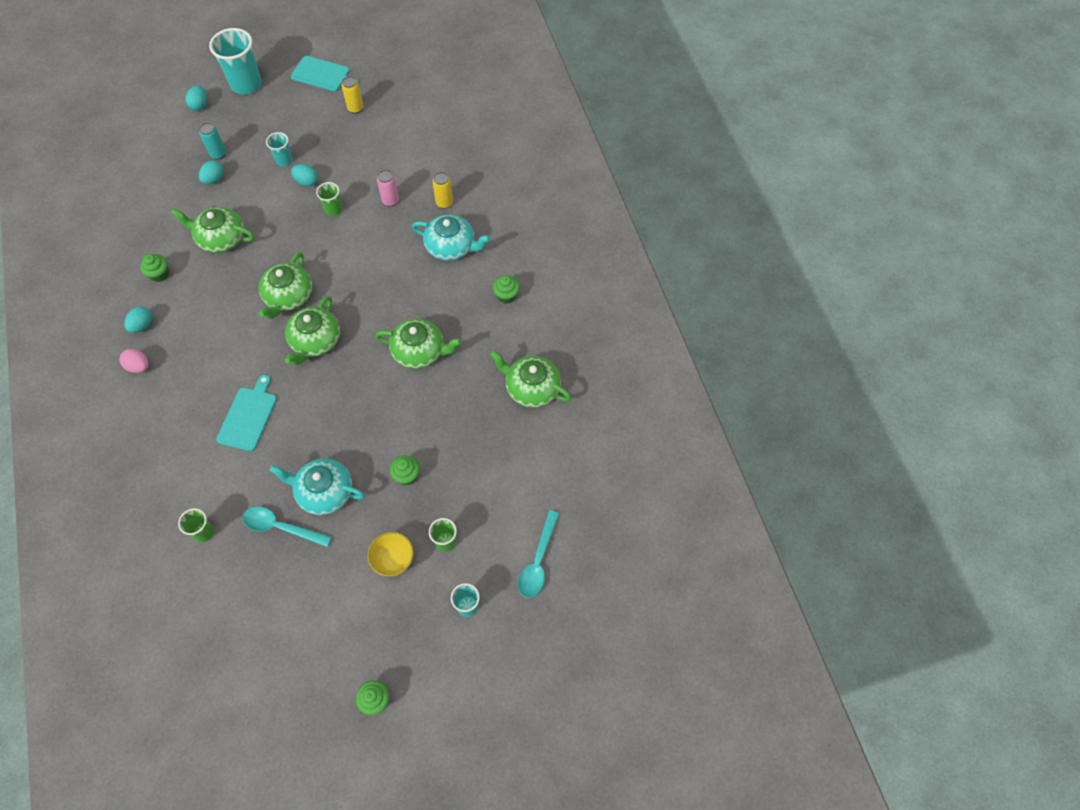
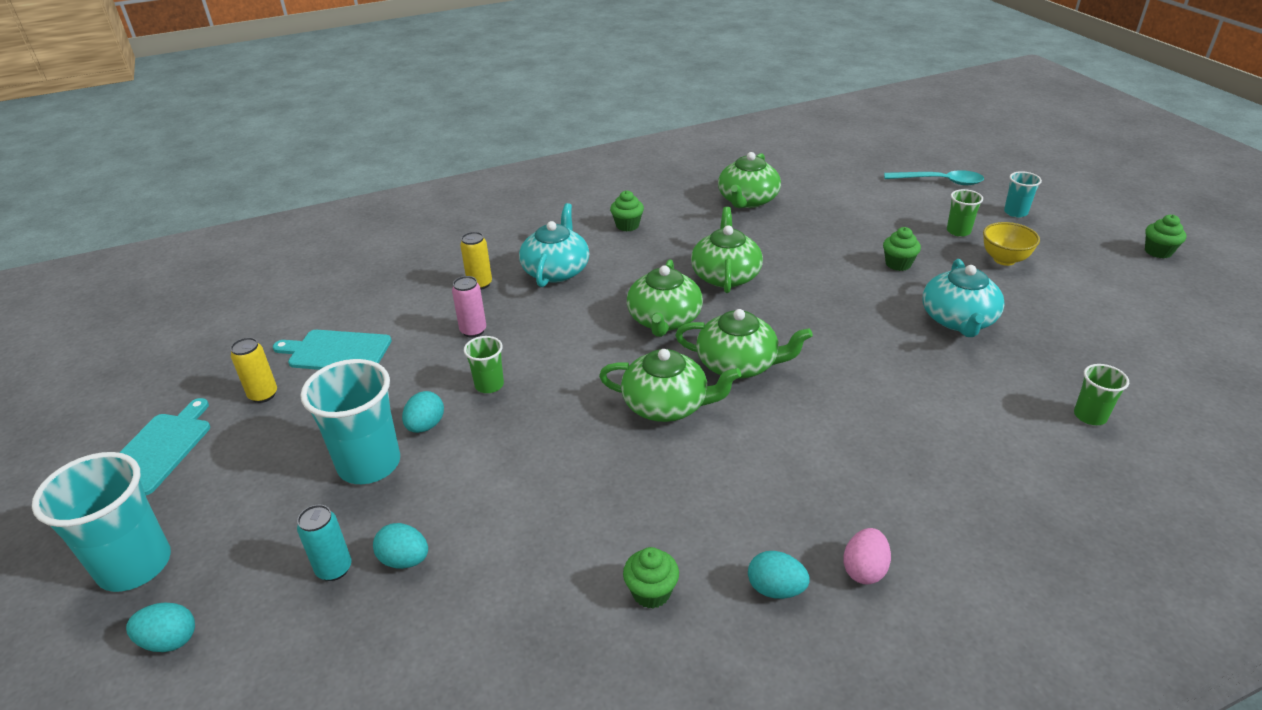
camera: 95 degrees left, 25 degrees down
(221, 238) = (555, 515): green teapot -> green teapot (664, 319)
(248, 416) = (890, 408): turquoise cutting board -> turquoise cutting board (336, 352)
(281, 527) = (1028, 346): turquoise spoon -> none
(284, 160) = (369, 464): turquoise cup -> turquoise cup, size x1.95

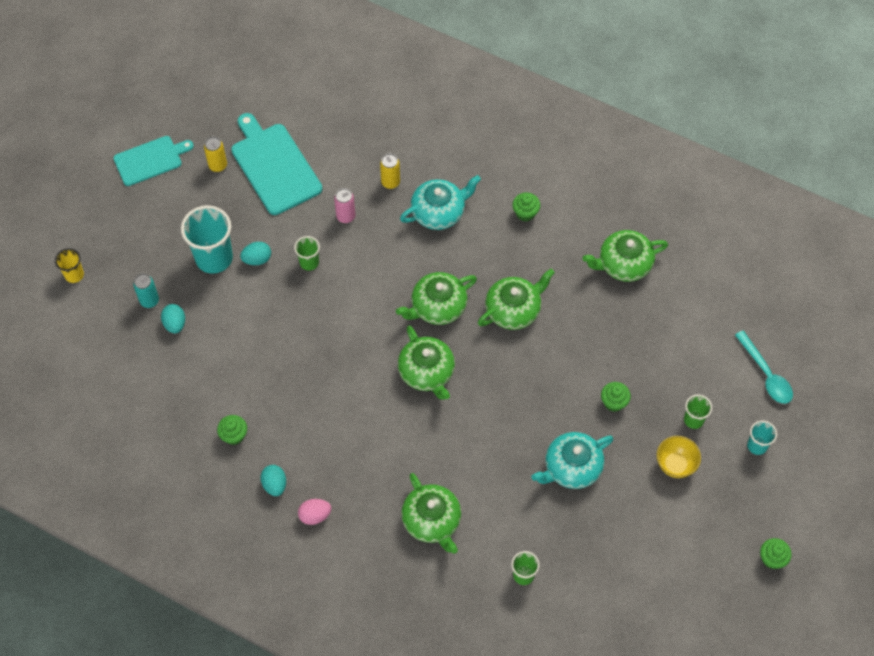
camera: 50 degrees right, 25 degrees up
(135, 565) = (92, 223): turquoise cup -> none
(170, 640) = (74, 275): turquoise egg -> yellow cup
(336, 352) = (274, 166): turquoise cutting board -> turquoise cutting board, size x1.53
(666, 405) = (362, 359): green teapot -> green teapot (432, 520)

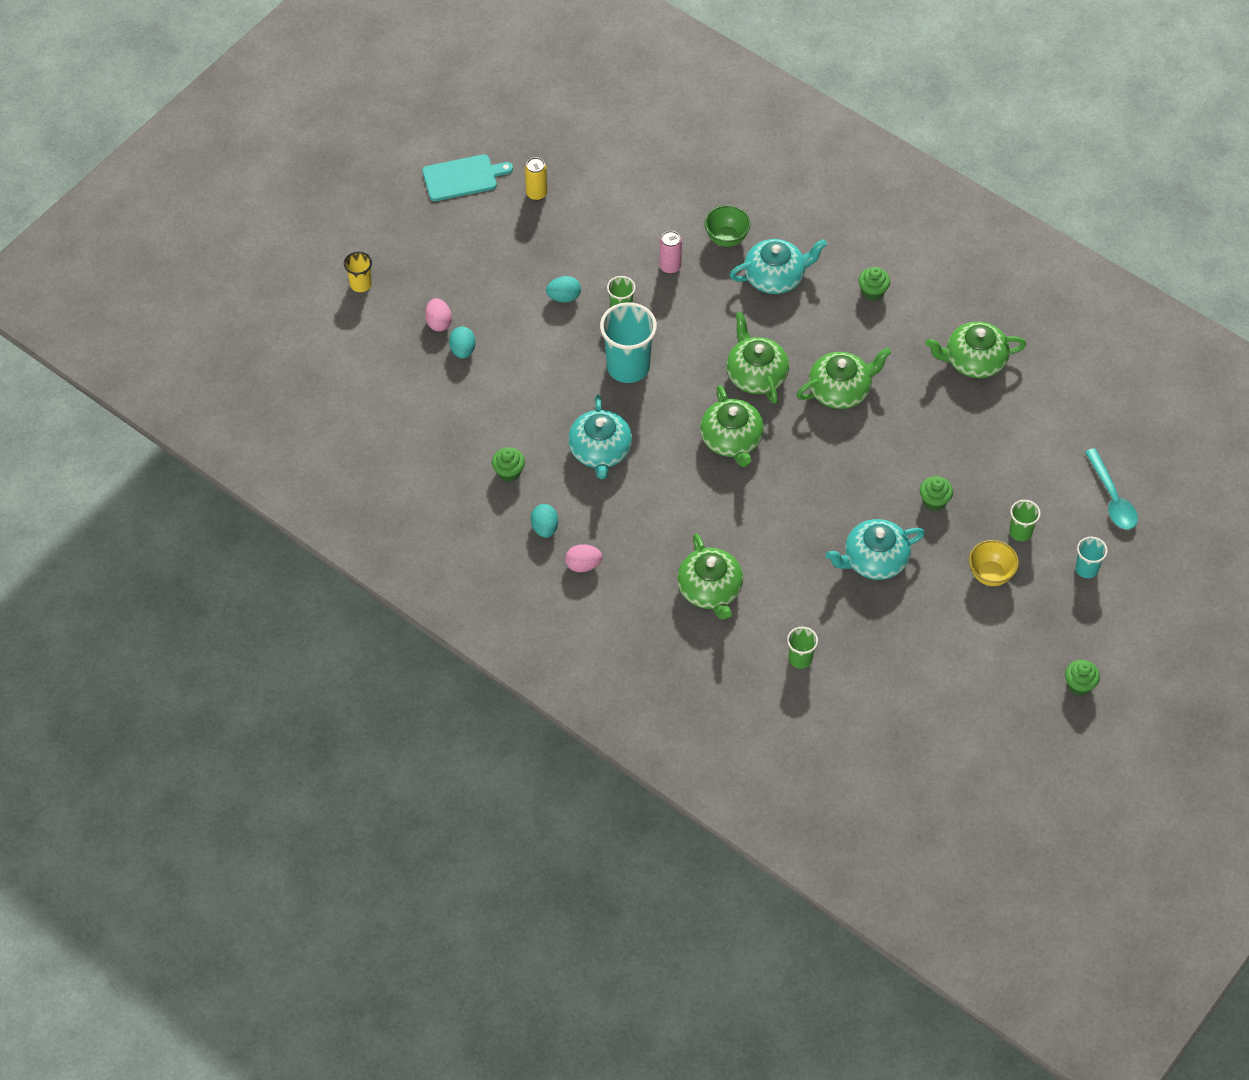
camera: 10 degrees right, 5 degrees down
(149, 300) = (438, 322): turquoise can -> pink egg
(214, 258) = (516, 289): turquoise cup -> turquoise cup (628, 367)
(274, 166) = (599, 203): turquoise cutting board -> none
(312, 401) = (600, 451): none -> turquoise teapot
(390, 182) = (726, 238): yellow can -> green bowl
(437, 306) = (756, 374): green teapot -> green teapot turned 90 degrees clockwise

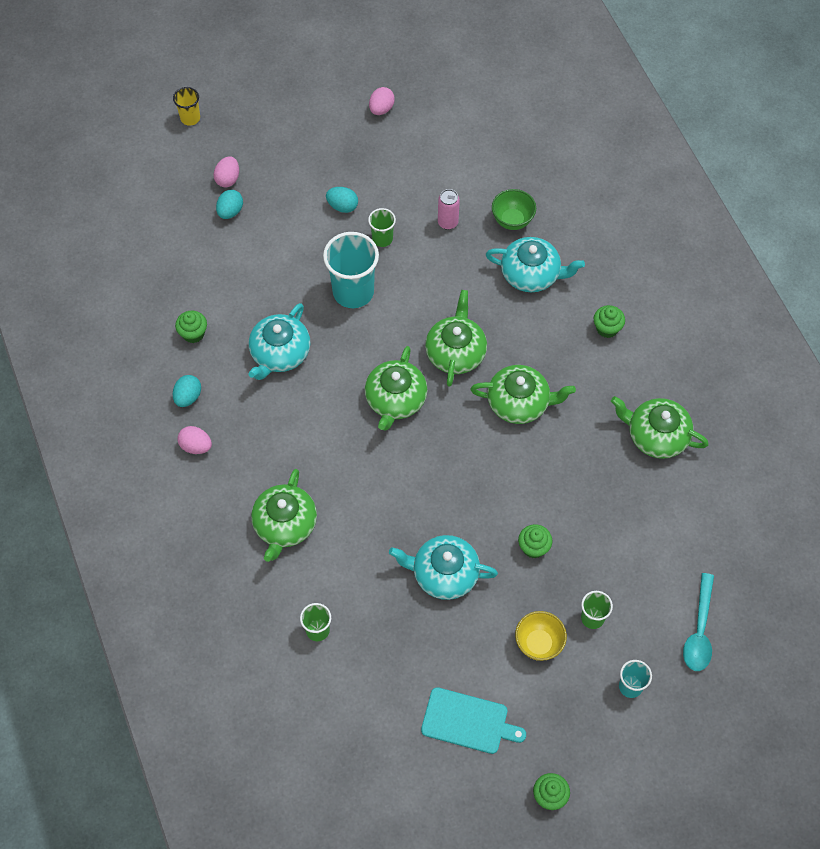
camera: 30 degrees right, 5 degrees up
(463, 177) = (332, 68): turquoise cutting board -> turquoise cutting board (468, 721)
(536, 194) = (381, 109): yellow can -> pink egg

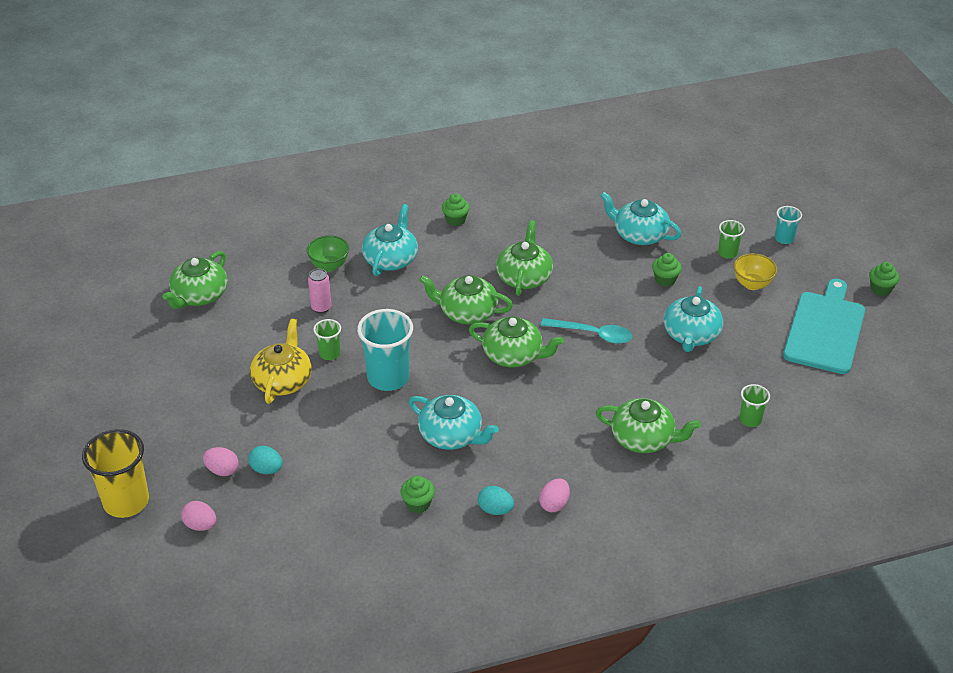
camera: 85 degrees left, 20 degrees down
(190, 118) = (126, 501): yellow cup -> yellow cup, size x1.95
(342, 206) = (283, 380): turquoise egg -> yellow teapot
(381, 109) = (168, 345): pink egg -> pink egg (200, 525)
(468, 721) = (825, 330): turquoise cutting board -> turquoise cutting board, size x1.53
(611, 520) = (639, 234): none -> turquoise teapot
(656, 435) = (562, 203): green teapot -> green teapot (199, 295)
(699, 630) = (734, 199): turquoise spoon -> turquoise spoon (592, 334)

